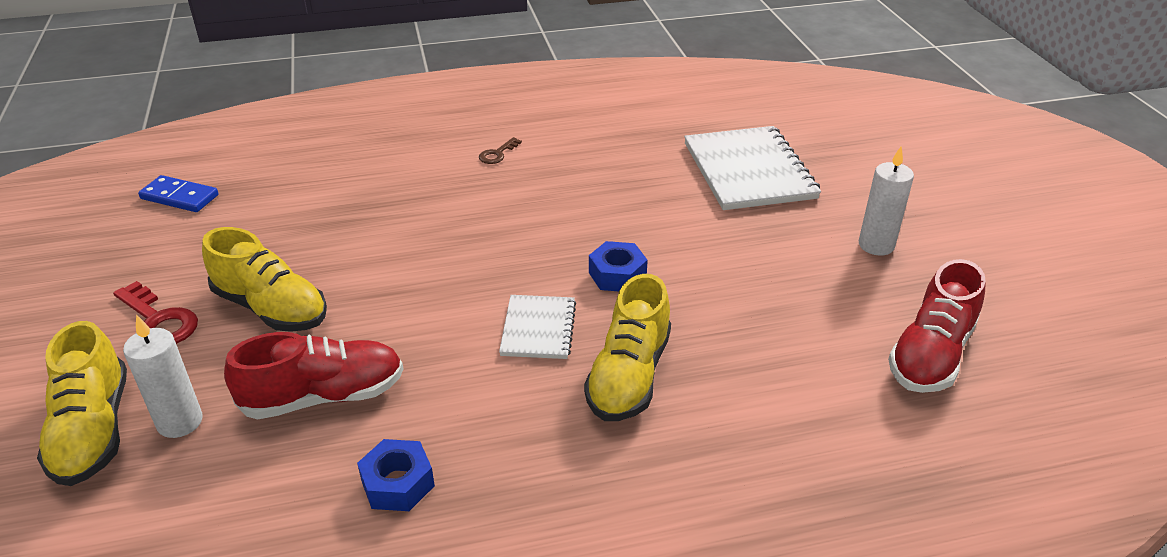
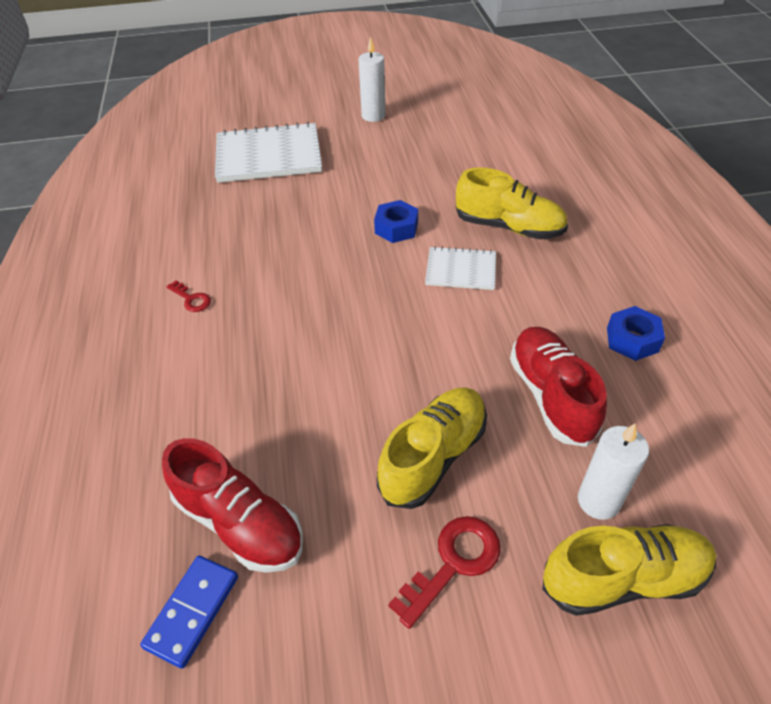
camera: 85 degrees left, 10 degrees up
(497, 154) = (191, 299): brown key -> red key
(930, 355) = (480, 114): red shoe -> red shoe (239, 523)

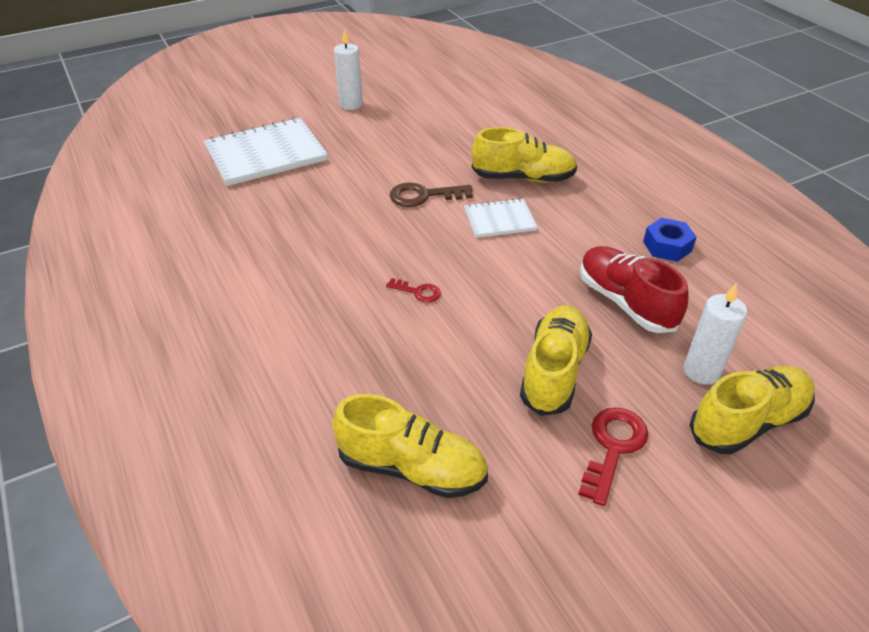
camera: 20 degrees left, 5 degrees down
(191, 299) = (258, 293): red key -> red key (418, 292)
(192, 611) = (407, 550): blue domino -> none
(239, 523) = (412, 468): red shoe -> yellow shoe
(396, 228) = (424, 196): blue nut -> brown key

